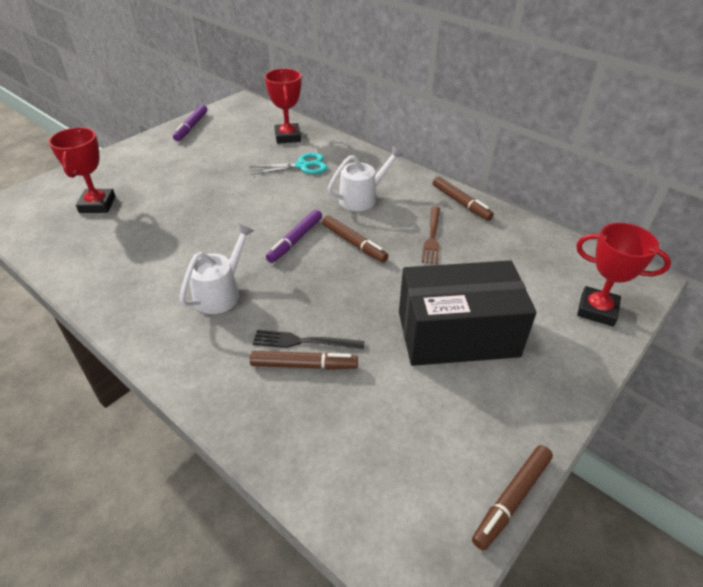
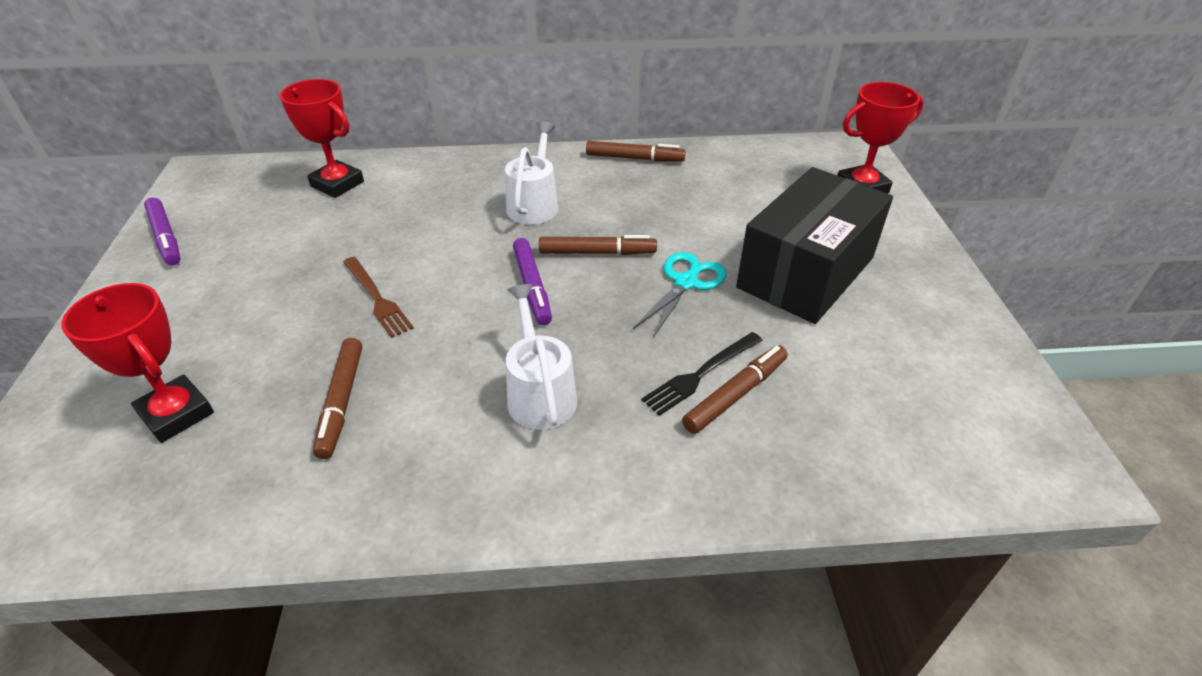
camera: 45 degrees left, 0 degrees up
(302, 166) = (410, 206): turquoise scissors -> turquoise scissors (686, 283)
(432, 236) = (657, 203): brown fork -> brown fork (376, 298)
(511, 499) = (1021, 365): brown marker -> brown marker (341, 402)

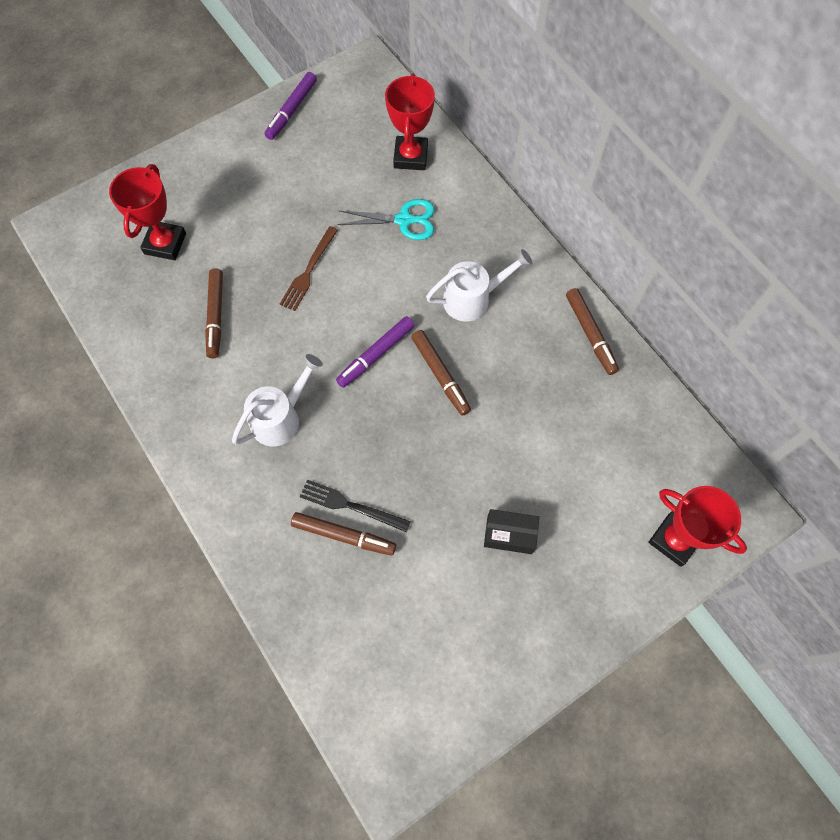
camera: 60 degrees right, 25 degrees up
(341, 402) = (215, 316): brown marker -> brown marker turned 60 degrees counterclockwise
(686, 283) = (442, 453): turquoise scissors -> turquoise scissors (404, 220)
(806, 273) = (509, 535): black box -> black box, size x0.42

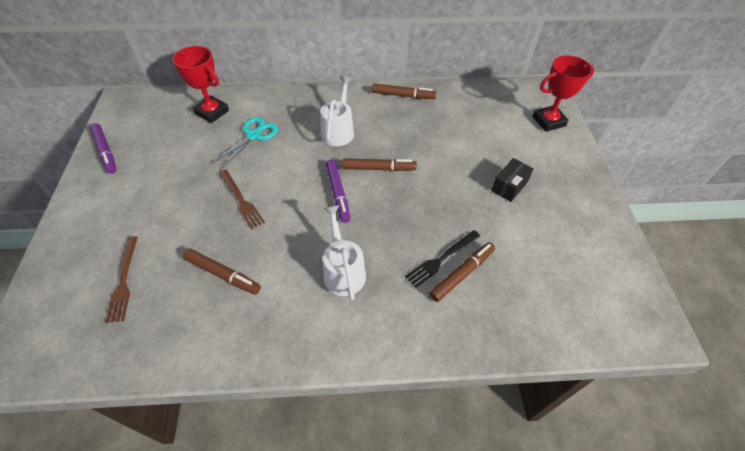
camera: 60 degrees left, 15 degrees down
(165, 243) = (124, 281): red trophy -> brown fork

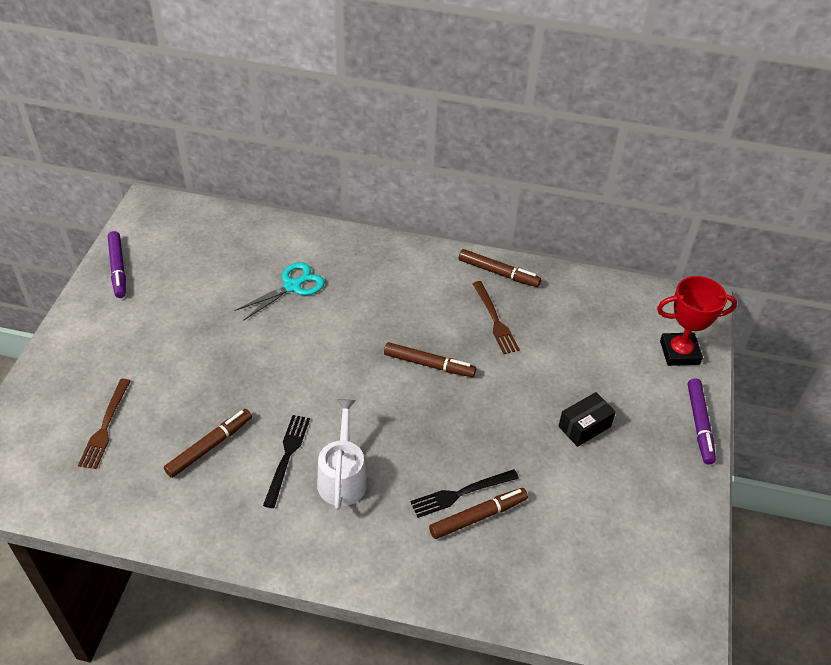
camera: 15 degrees right, 5 degrees down
(212, 112) = (251, 244): red trophy -> none
(223, 274) = (210, 446): brown marker -> brown marker turned 90 degrees counterclockwise
(241, 200) = (254, 365): brown fork -> brown fork (495, 320)
(291, 266) = (287, 457): none -> black fork
(338, 131) = (397, 303): white watering can -> none
(338, 193) = (368, 384): purple marker -> purple marker (699, 424)

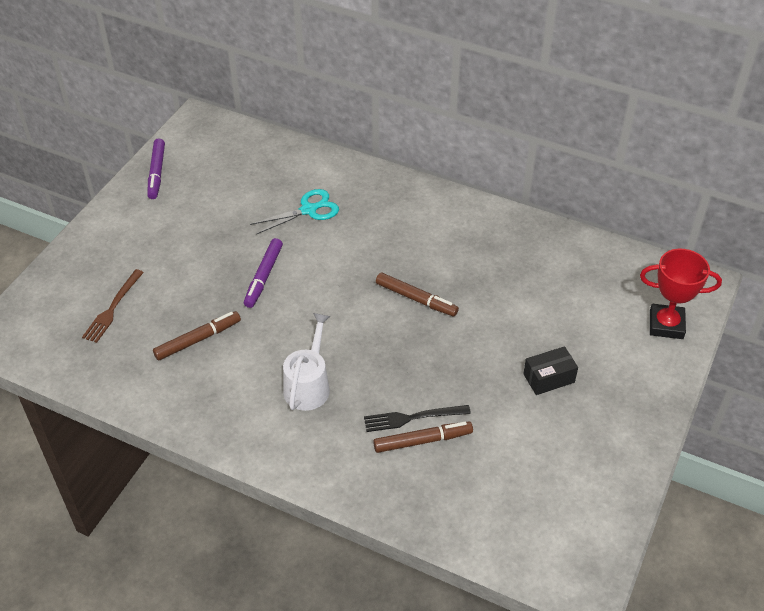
camera: 15 degrees right, 0 degrees up
(287, 457) = (263, 360): black fork -> none
(495, 320) = (491, 267): brown fork -> none
(498, 273) = (508, 224): brown marker -> none
(699, 424) = (664, 395): purple marker -> purple marker (263, 277)

